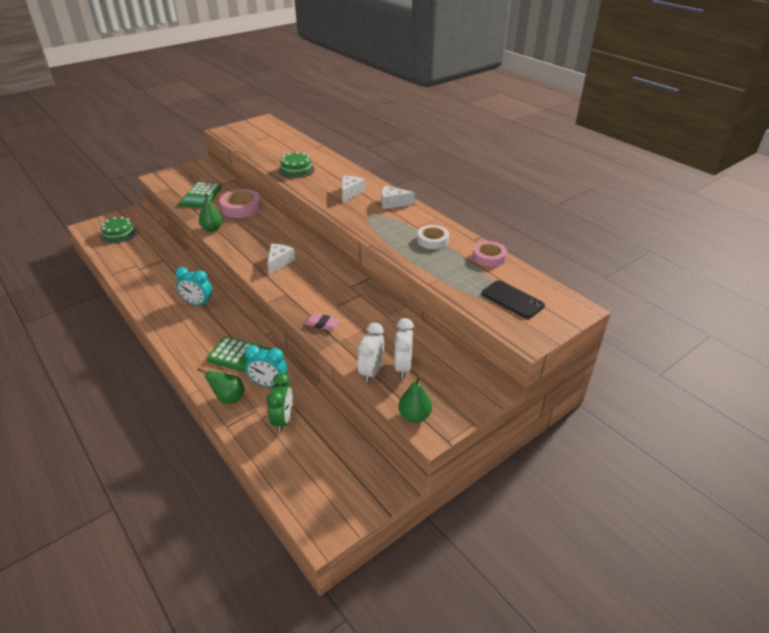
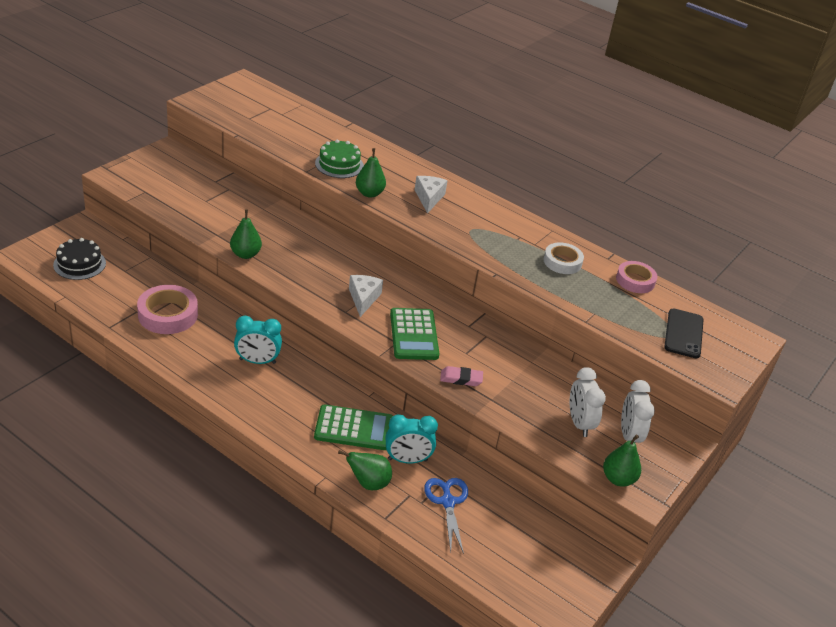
camera: 20 degrees left, 0 degrees up
(119, 234) = (79, 264): green cake -> black cake
(201, 196) = (198, 203): green calculator -> green calculator (414, 335)
(241, 208) = (266, 219): pink tape -> pink tape (168, 315)
(283, 420) = (447, 502): green clock -> blue scissors
(306, 188) = (369, 193): none -> green pear
(371, 371) = (547, 433): white clock -> white clock (629, 436)
(393, 203) = (489, 211): white cheese -> none
(512, 300) = (683, 333): black phone -> black phone turned 75 degrees clockwise

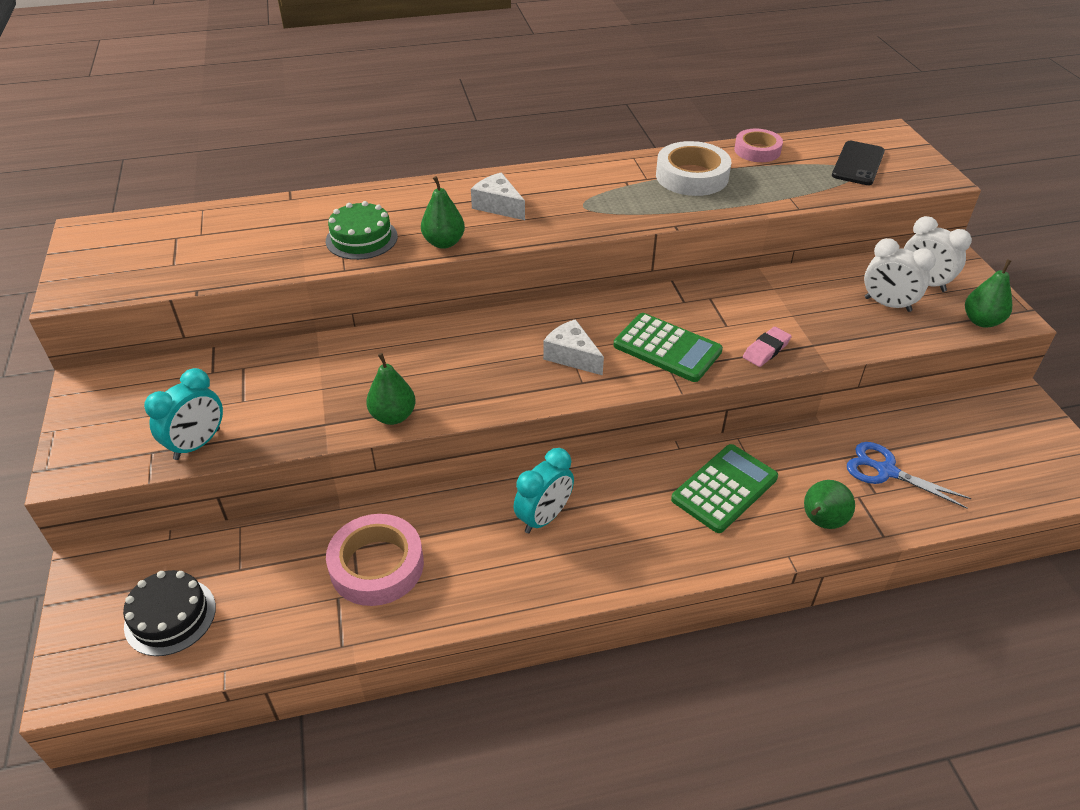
camera: 45 degrees left, 5 degrees up
(407, 460) = (803, 470): turquoise clock -> turquoise clock (197, 444)
(562, 262) = (692, 176): white tape -> white tape, size x1.52
(683, 333) = (858, 163): black phone -> black phone turned 60 degrees clockwise

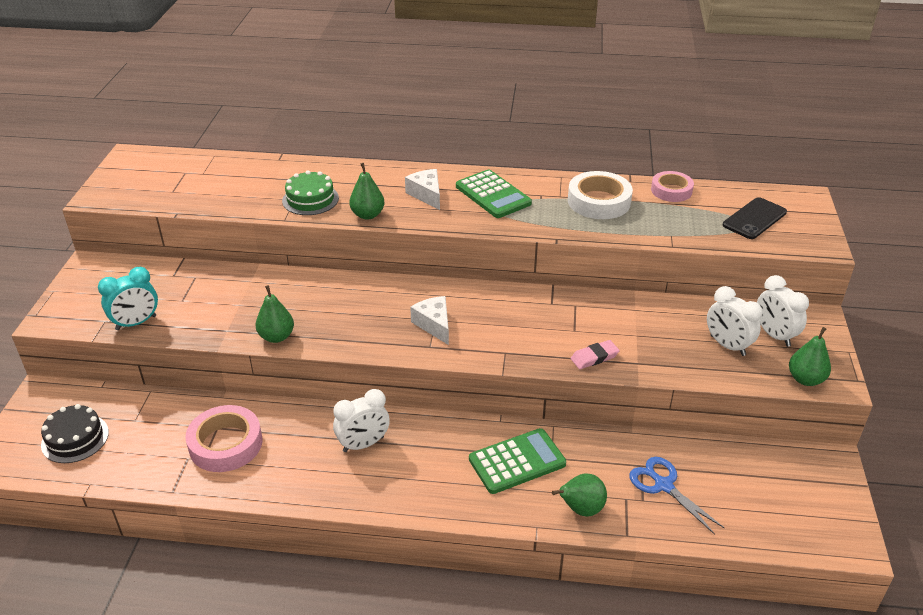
camera: 20 degrees right, 5 degrees down
(544, 518) = (363, 444): turquoise clock -> white clock
(667, 348) = (513, 337): green calculator -> green calculator (493, 195)

